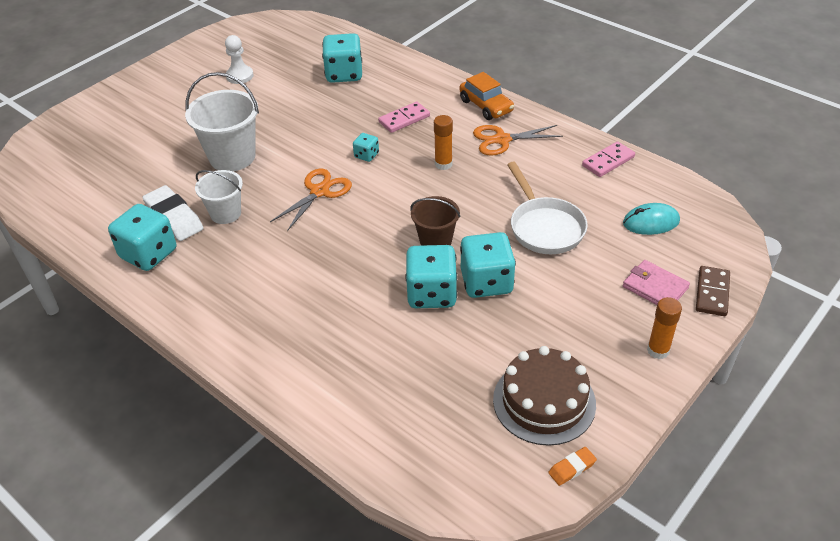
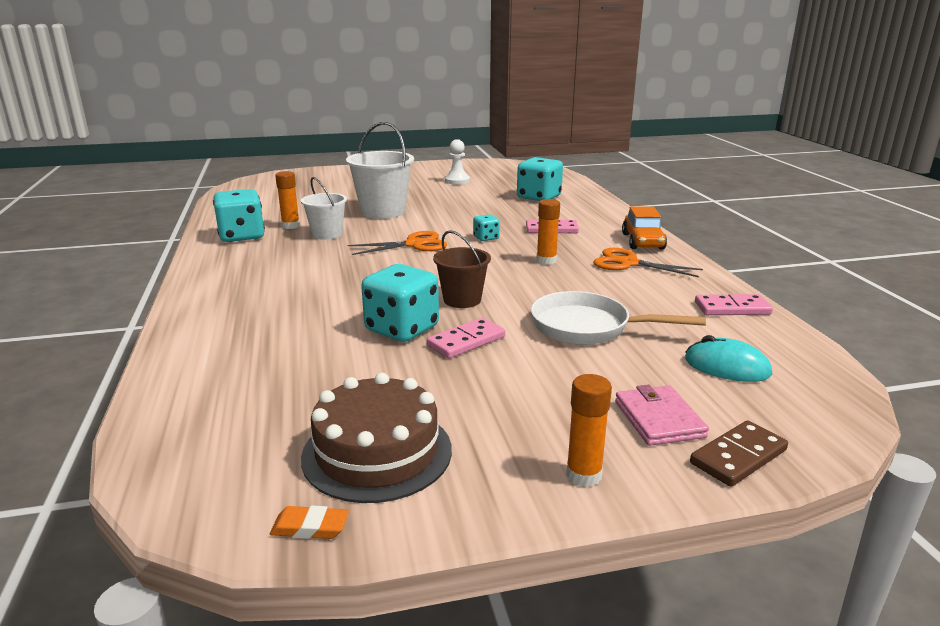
camera: 35 degrees right, 20 degrees down
(174, 217) = (290, 226): white eraser -> orange glue stick
(486, 282) = (466, 341): turquoise dice -> pink domino
(544, 227) = (588, 327): white pan -> white pan turned 90 degrees clockwise

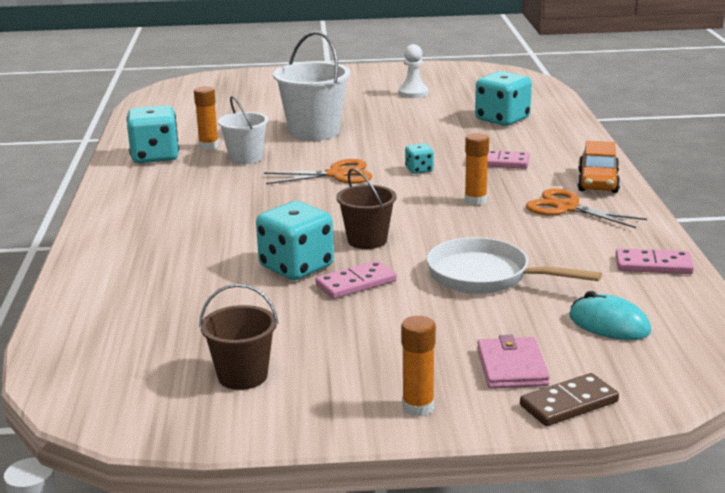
camera: 10 degrees right, 0 degrees up
(310, 527) = (174, 427): orange eraser -> none
(377, 452) = (242, 376): brown cake -> brown bucket

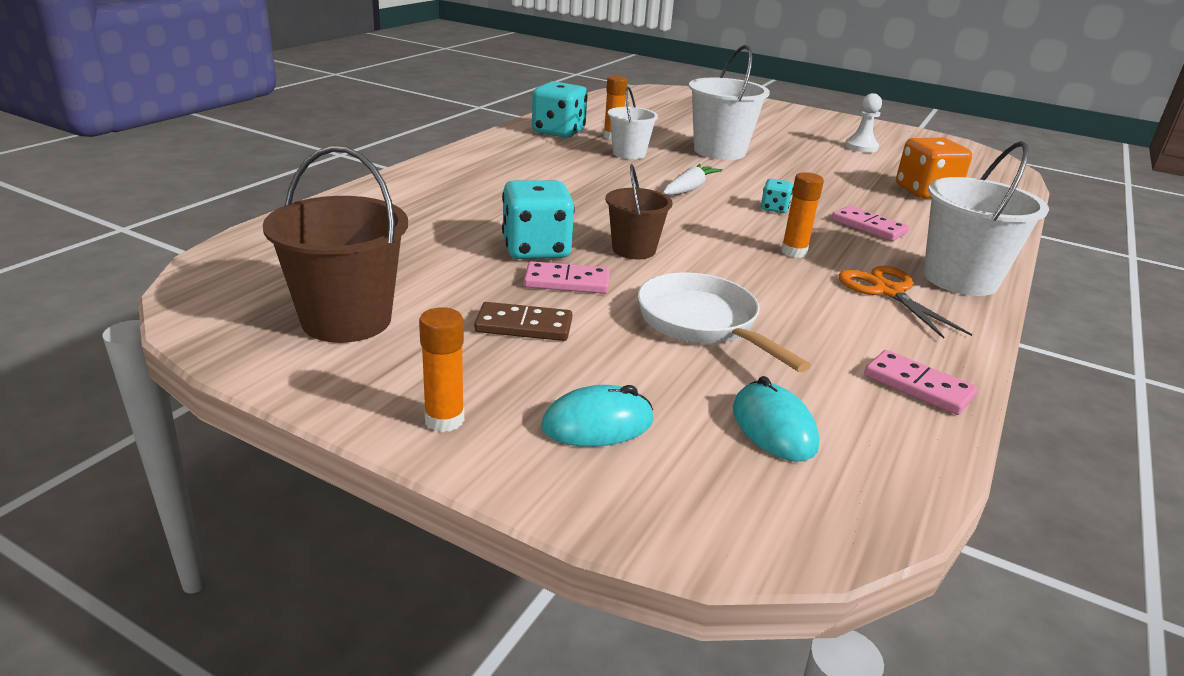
camera: 30 degrees right, 5 degrees up
(242, 376) = (346, 320): brown bucket -> brown bucket, size x1.62
(337, 174) = (689, 189): orange scissors -> white carrot
(502, 119) = (926, 192): turquoise dice -> orange dice
(512, 367) = (597, 424): pink wallet -> turquoise mouse
(569, 404) = (601, 494): brown domino -> brown domino (524, 326)
(597, 182) = (960, 279): orange car -> white bucket

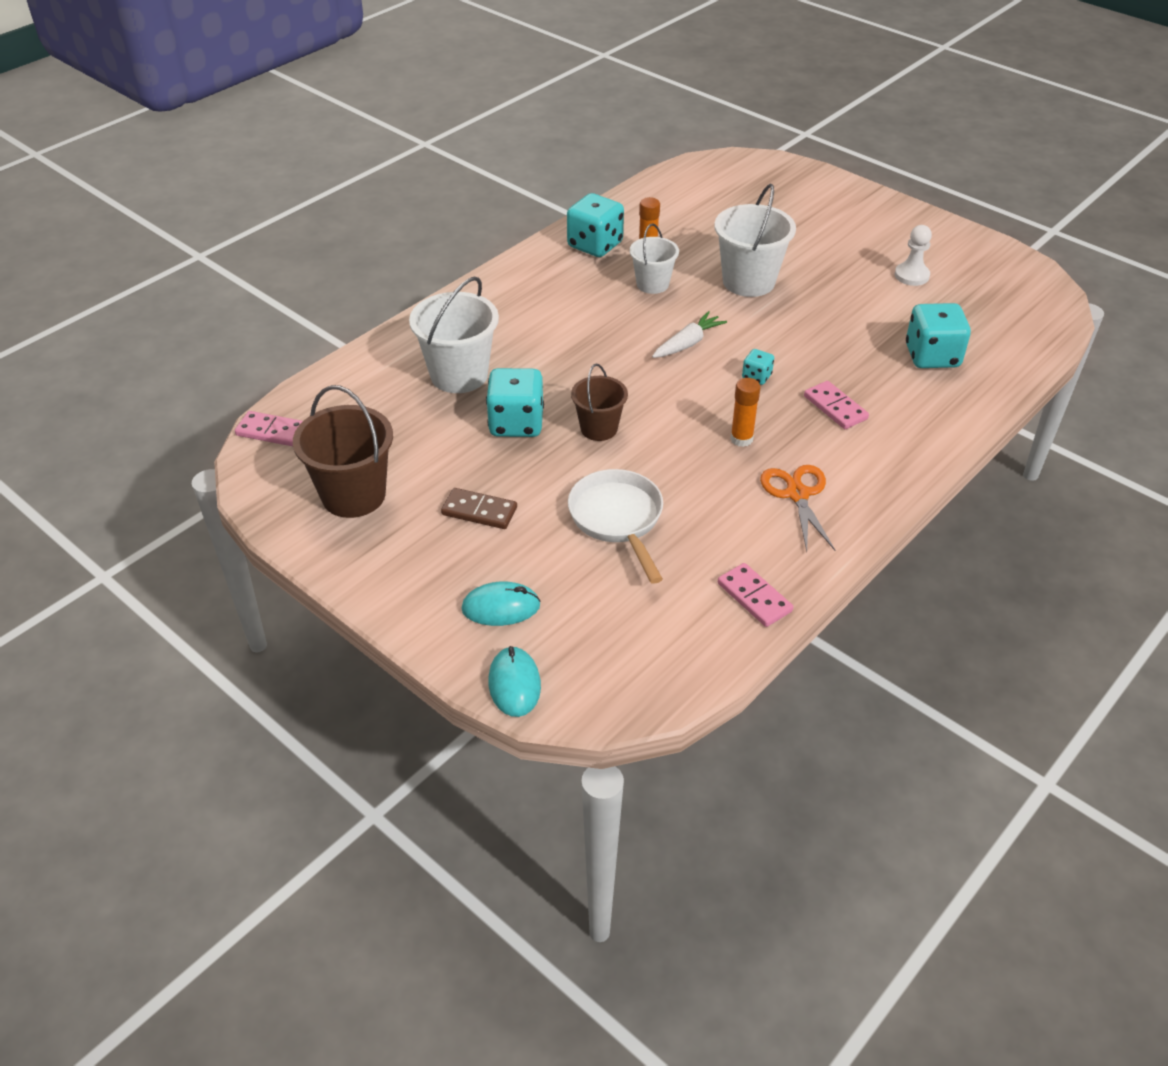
camera: 15 degrees right, 15 degrees up
(444, 420) = (401, 594): orange glue stick -> none
(567, 282) = (528, 465): pink domino -> pink domino (272, 431)
(773, 427) = (622, 623): turquoise mouse -> turquoise mouse (514, 684)
(926, 192) = (932, 356): orange dice -> turquoise dice
(960, 279) = (876, 483): white bucket -> white bucket (459, 375)

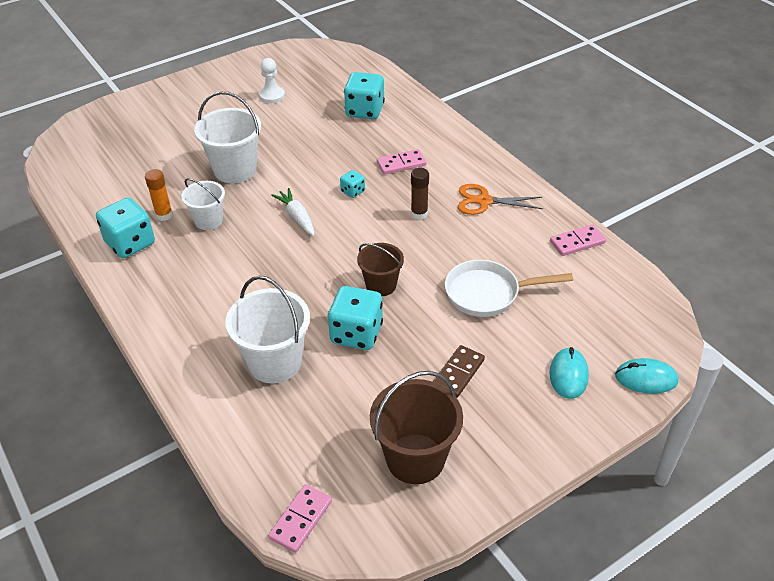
camera: 75 degrees left, 0 degrees up
(741, 439) = (419, 214): orange glue stick -> brown glue stick

